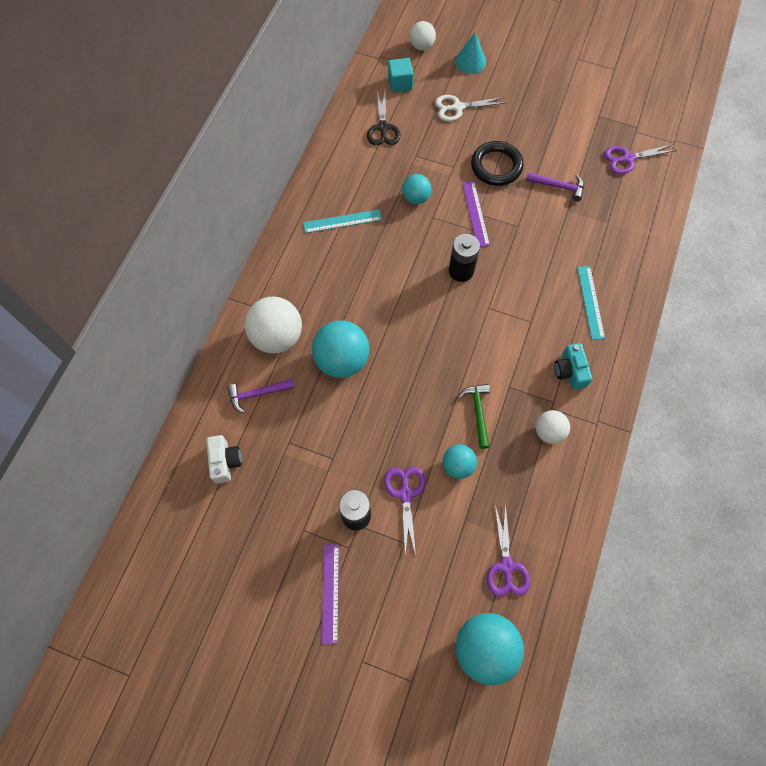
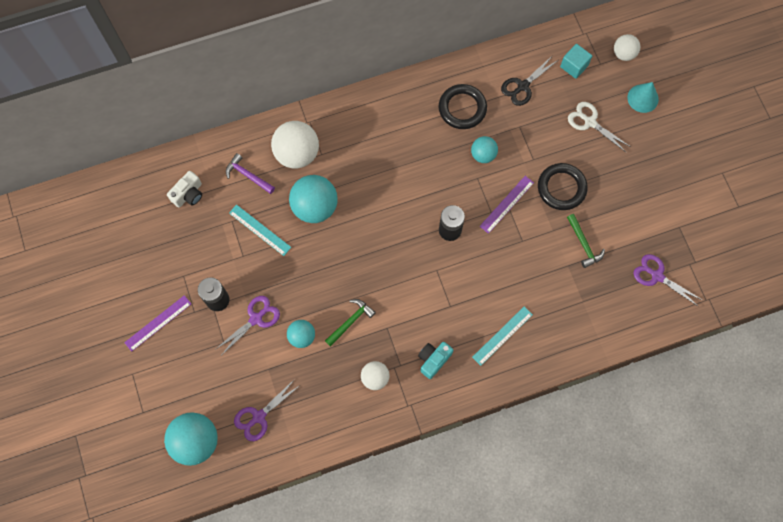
camera: 50 degrees right, 5 degrees up
(342, 221) = (420, 122): turquoise ruler -> turquoise ruler (260, 230)
(360, 182) = (462, 108): none -> black ring
(558, 186) = (583, 244): purple hammer -> green hammer

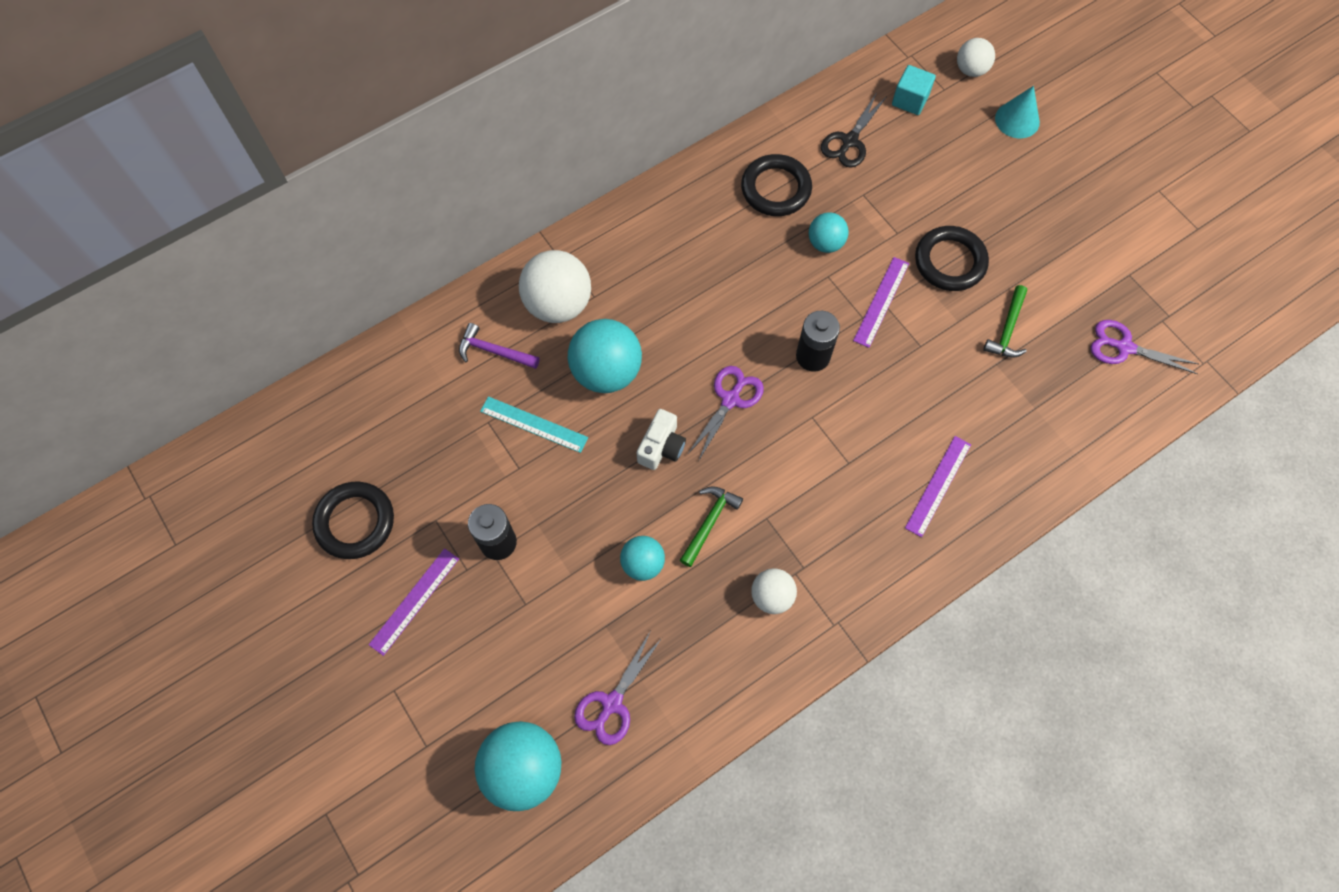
camera: 15 degrees left, 5 degrees down
(135, 264) = (355, 522): none -> black ring
(188, 194) = (411, 399): white camera -> white camera (661, 447)
(256, 319) = (565, 555): purple scissors -> purple scissors (730, 399)
(433, 360) = (850, 547): turquoise camera -> none
(502, 335) = (938, 485): turquoise ruler -> purple ruler
(583, 244) = (1007, 329): green hammer -> green hammer turned 60 degrees clockwise
(590, 122) = (957, 166): white scissors -> none

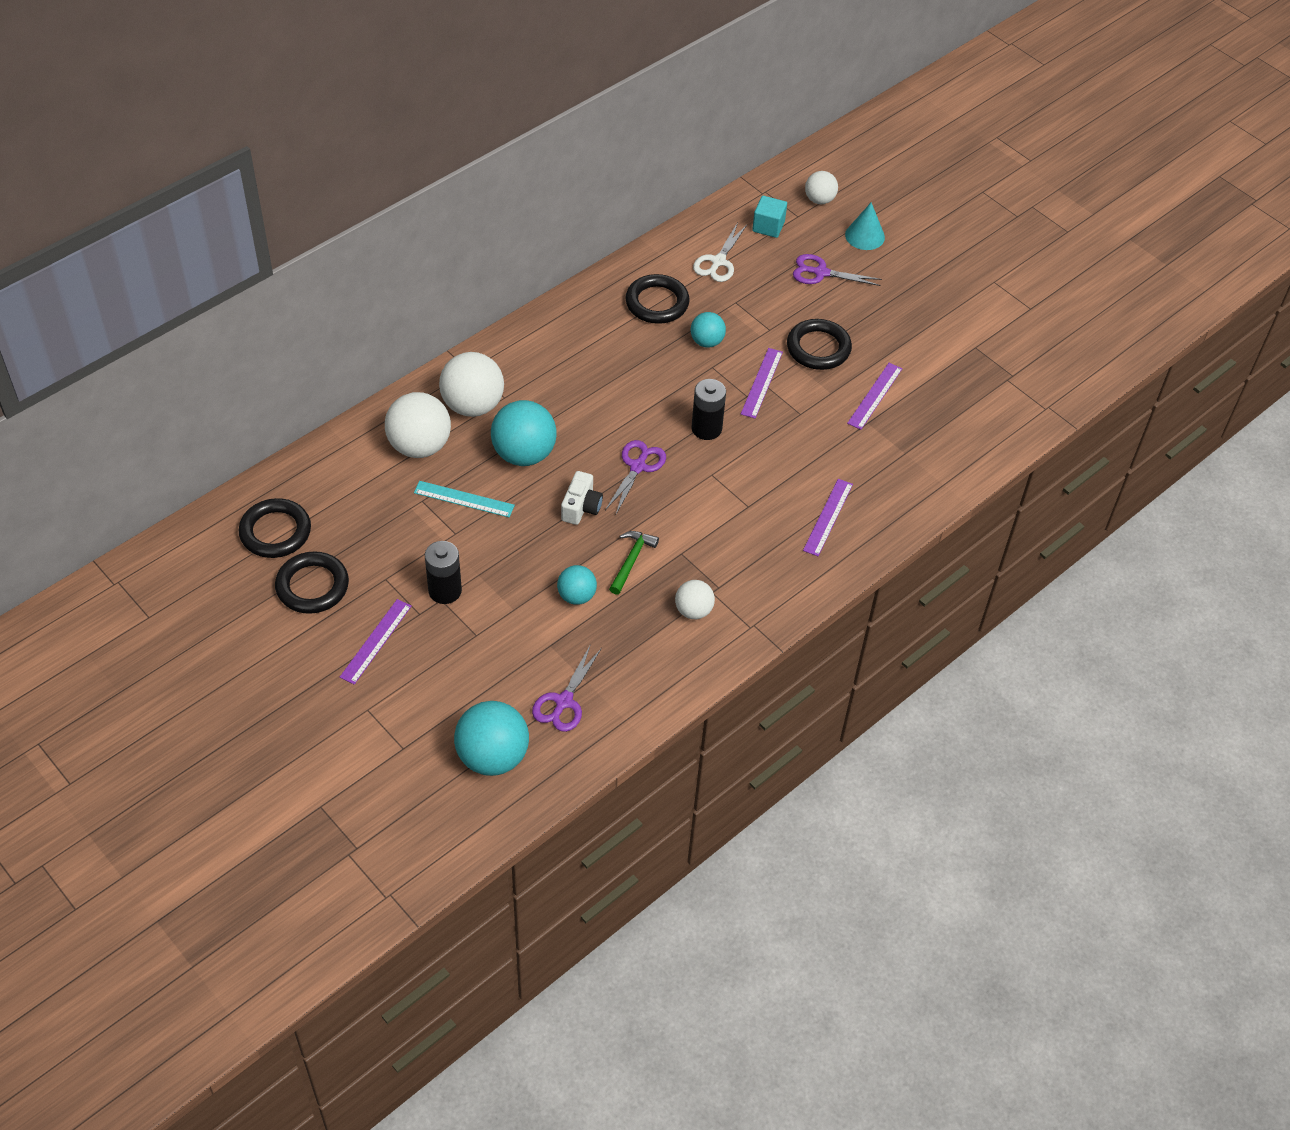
camera: 10 degrees left, 15 degrees down
(325, 448) = (275, 532): none -> black ring
(494, 351) = (419, 446): purple hammer -> white ball
(849, 141) = (718, 262): black scissors -> white scissors
(1007, 329) = (874, 396): green hammer -> purple ruler
(1124, 347) = (976, 402): purple scissors -> purple scissors (821, 273)

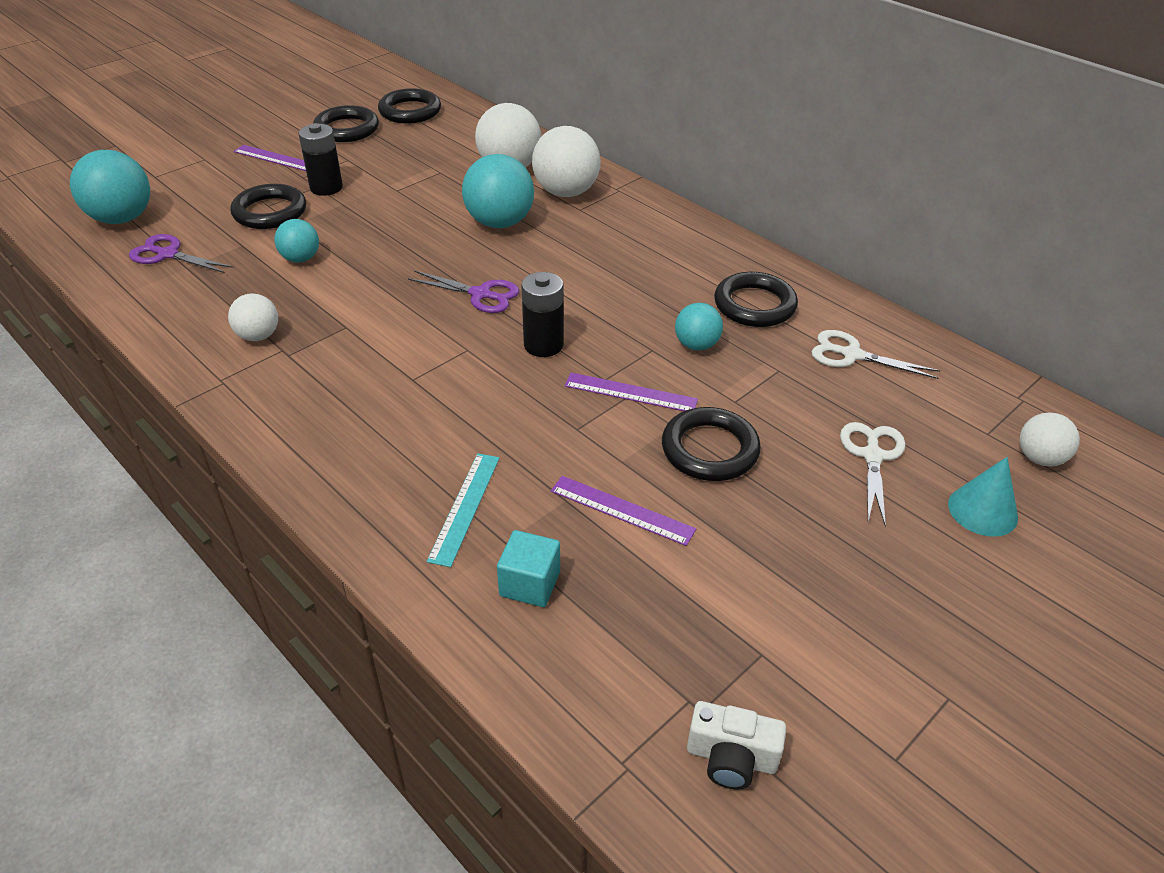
camera: 90 degrees right, 10 degrees down
(464, 499) = (440, 192): turquoise ruler -> turquoise ruler (465, 507)
(490, 631) = (270, 212): none -> black ring
(581, 507) = (423, 258): white camera -> white camera (731, 757)
(631, 560) = (341, 292): green hammer -> none
(768, 226) = (947, 402): turquoise cube -> turquoise cube (530, 584)
(821, 273) = (872, 456): purple scissors -> white scissors
(828, 517) = (386, 452): purple ruler -> none

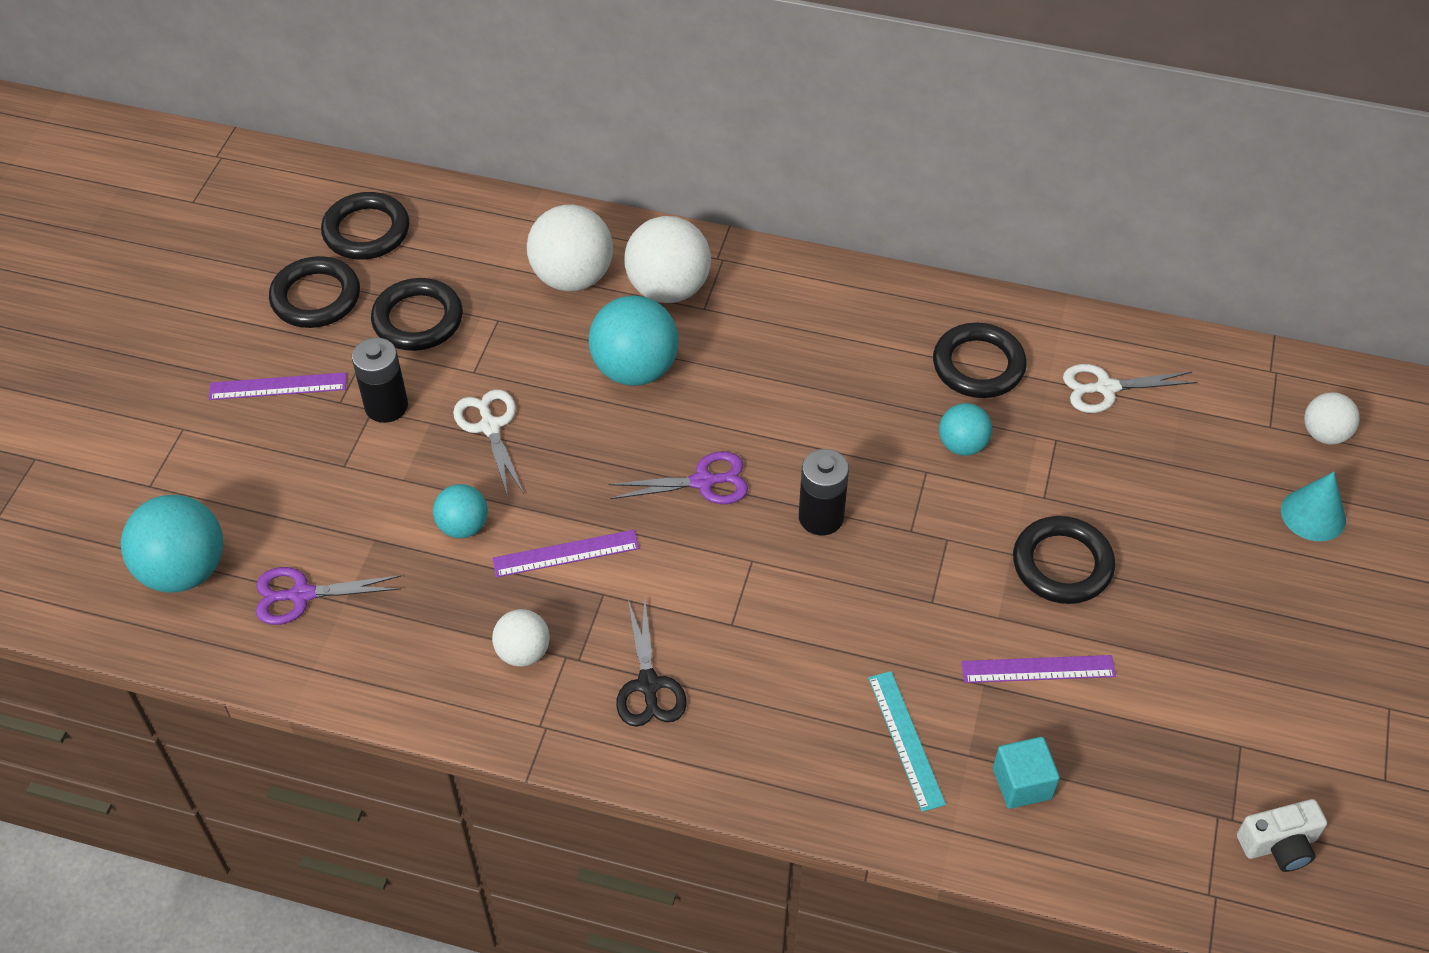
camera: 30 degrees left, 10 degrees up
(270, 212) = (357, 475): black ring -> black ring (418, 319)
(316, 389) = (648, 685): none -> black scissors
(630, 392) = (946, 534): purple ruler -> purple ruler (566, 553)
(872, 456) = (1196, 501): white scissors -> white scissors (490, 426)

